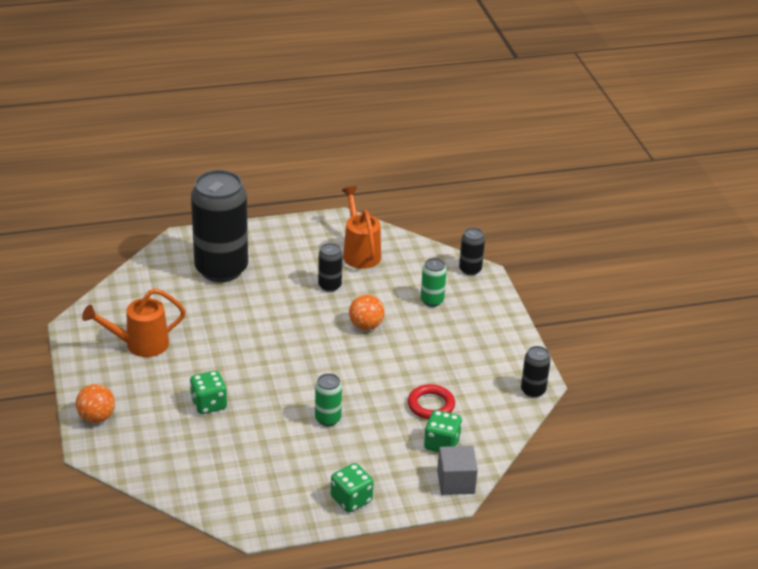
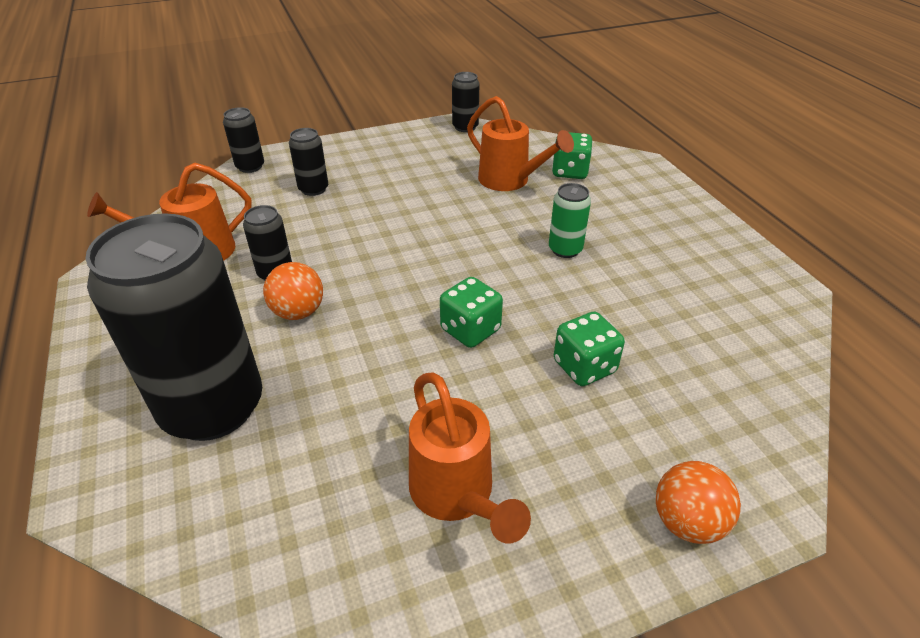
camera: 95 degrees left, 5 degrees up
(351, 499) = (691, 221): green dice -> green dice (470, 330)
(366, 326) = (369, 234): orange ball -> orange ball (298, 312)
(431, 405) = (509, 181): red ring -> orange watering can
(432, 300) = (313, 189): green can -> black can
(456, 482) = (622, 162): grey cube -> none

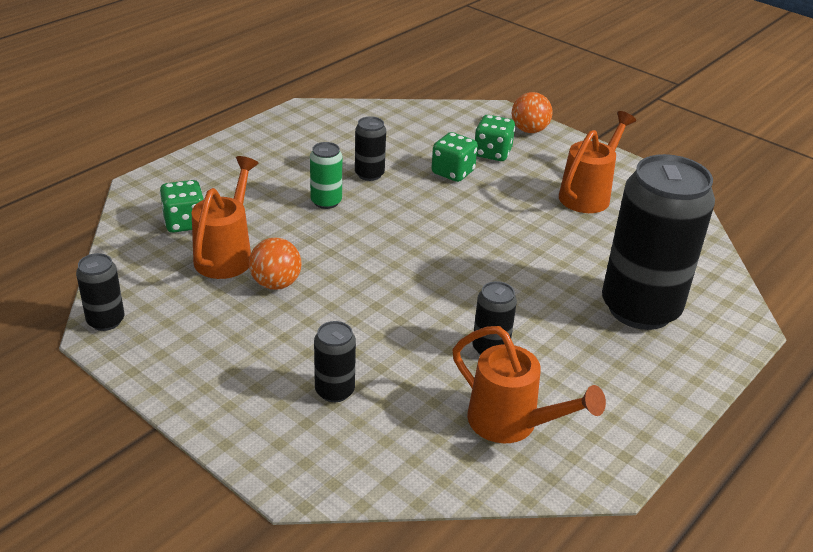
camera: 120 degrees left, 5 degrees down
(250, 167) = (321, 479): black can -> black can (369, 174)
(298, 312) = (521, 311): orange ball -> orange ball (276, 283)
(470, 330) = (461, 223): green dice -> green dice (492, 153)

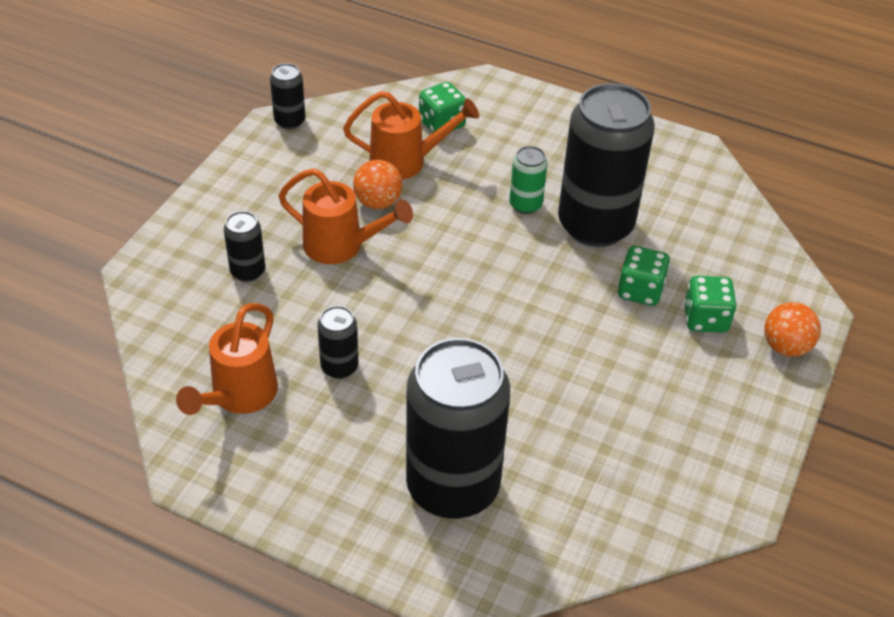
camera: 75 degrees right, 10 degrees up
(369, 174) = (595, 225): black can -> black can, size x2.29
(588, 195) = (664, 421): orange watering can -> orange watering can (341, 246)

